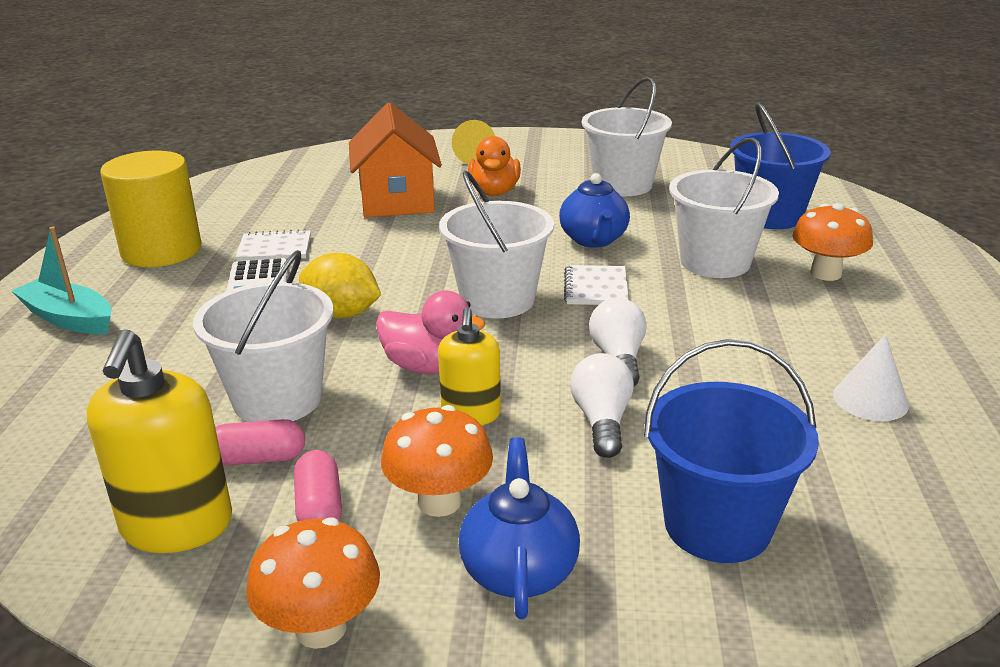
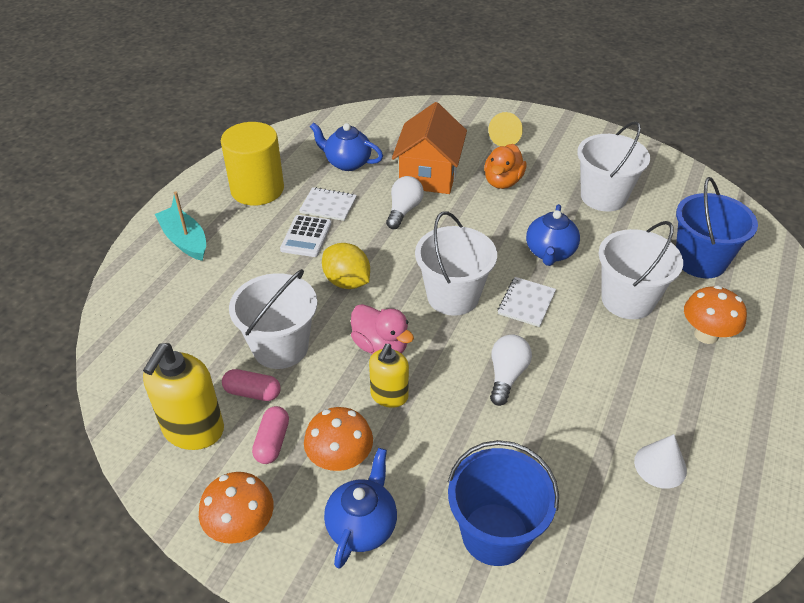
camera: 20 degrees right, 15 degrees up
(280, 207) = (347, 163): none -> blue teapot
(602, 421) = (467, 427): white light bulb -> white light bulb (403, 210)

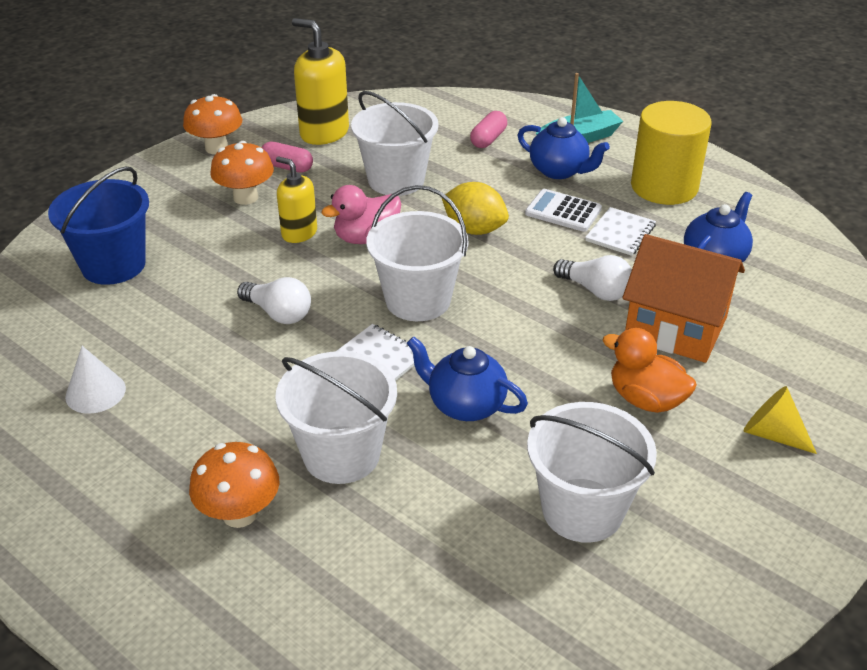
camera: 105 degrees right, 5 degrees down
(252, 392) = (348, 162): pink capsule -> pink capsule (488, 139)
(347, 282) = (474, 229): yellow lemon -> yellow lemon turned 60 degrees clockwise
(362, 525) = (175, 200): blue teapot -> blue teapot (559, 171)
(700, 261) = (384, 576): blue bucket -> none

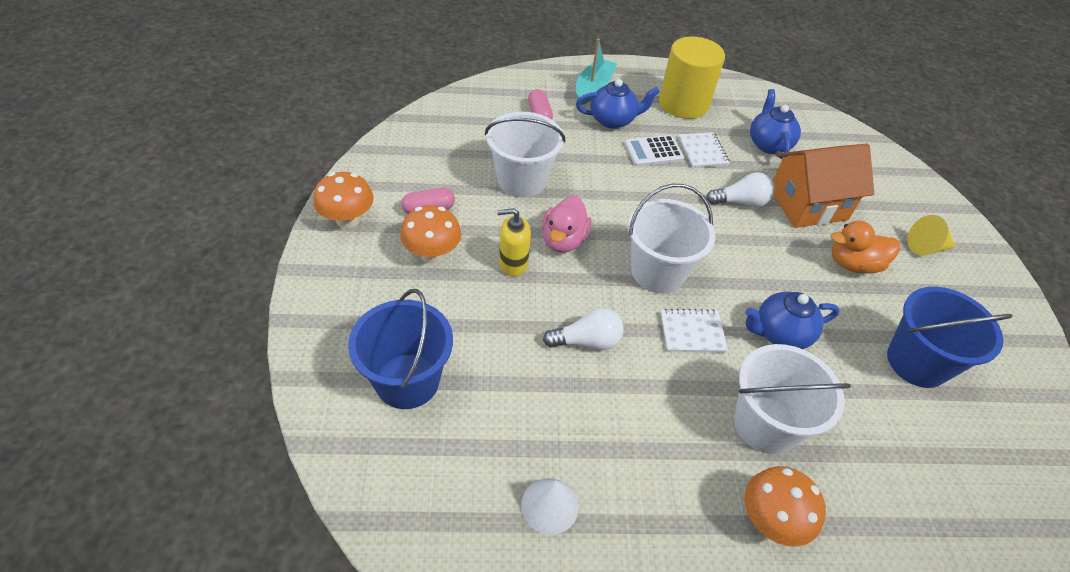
camera: 45 degrees left, 10 degrees up
(324, 133) = (417, 164): yellow soap dispenser -> none
(474, 229) = (621, 194): yellow lemon -> none
(582, 510) = (916, 362): white bucket -> blue bucket

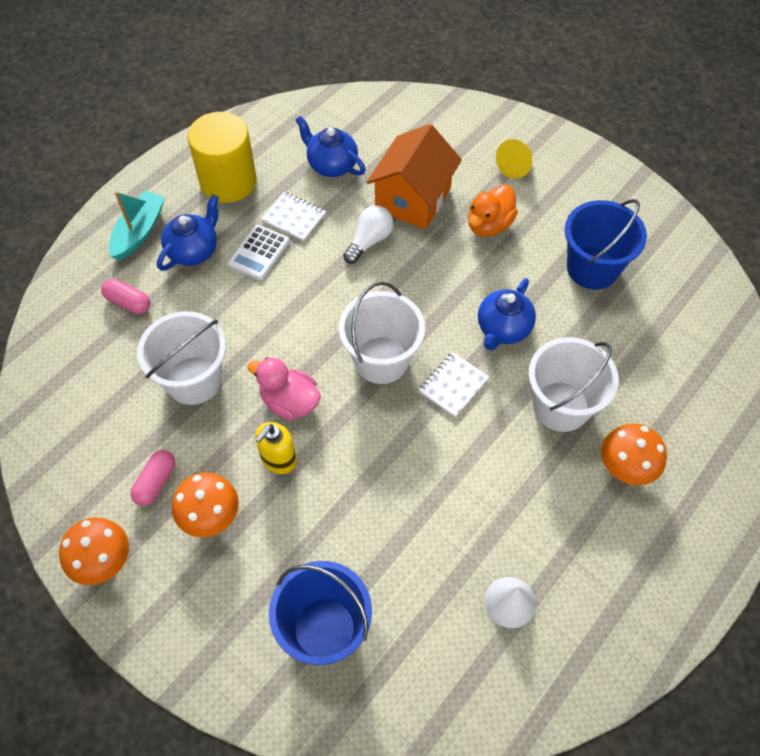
camera: 45 degrees left, 10 degrees up
(563, 240) = (289, 402): pink duck -> pink duck turned 150 degrees clockwise
(587, 341) = (400, 465): white light bulb -> none
(593, 88) = (139, 232): turquoise boat -> turquoise boat turned 45 degrees clockwise

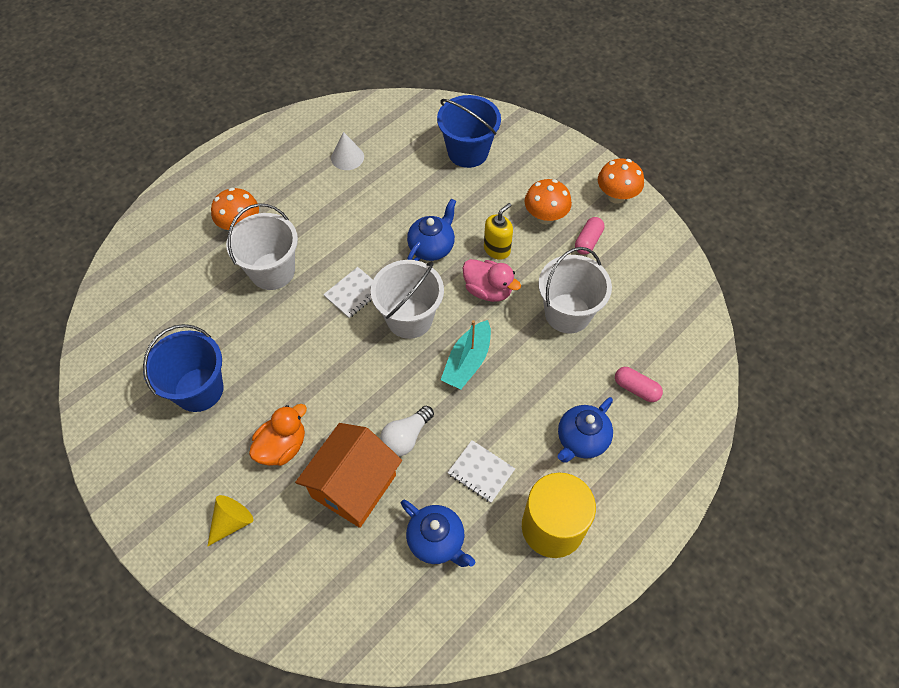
camera: 175 degrees left, 0 degrees up
(139, 232) = (640, 467): turquoise boat -> turquoise boat (467, 361)
(259, 253) = (516, 432): white calculator -> none
(503, 329) = (300, 337): blue teapot -> blue teapot (432, 247)

